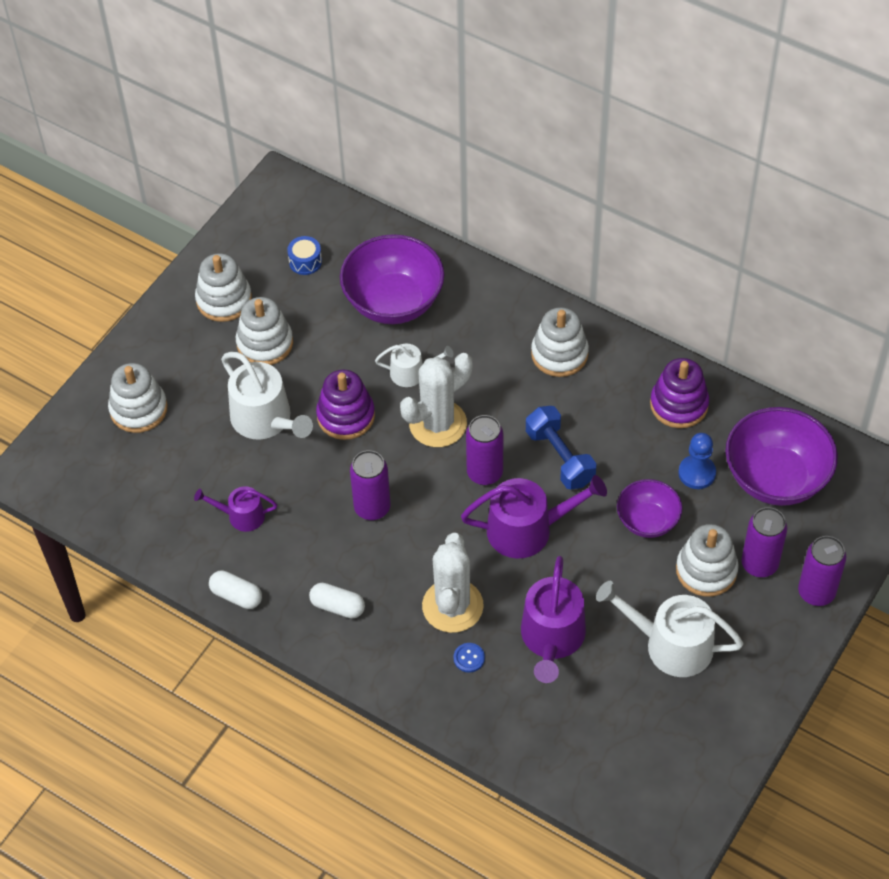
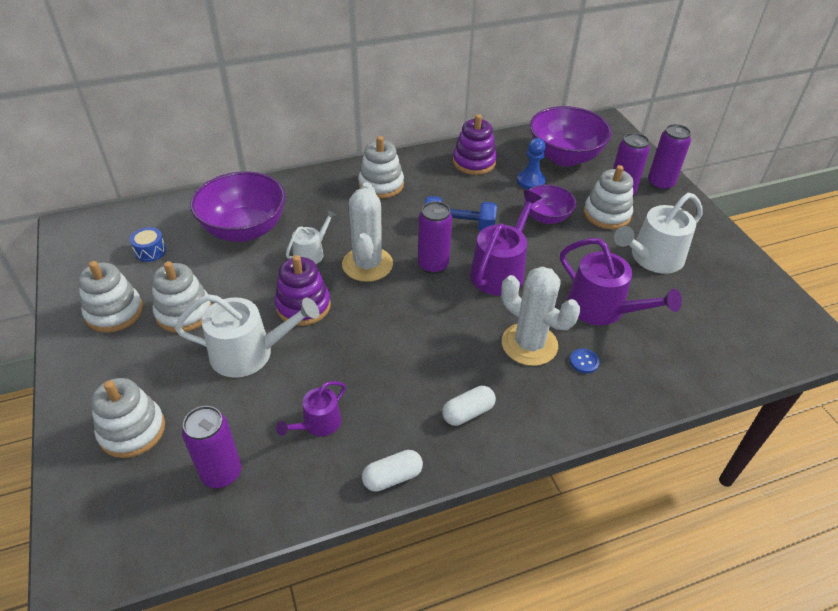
camera: 55 degrees left, 10 degrees down
(372, 508) = (398, 338): purple can -> purple can (221, 473)

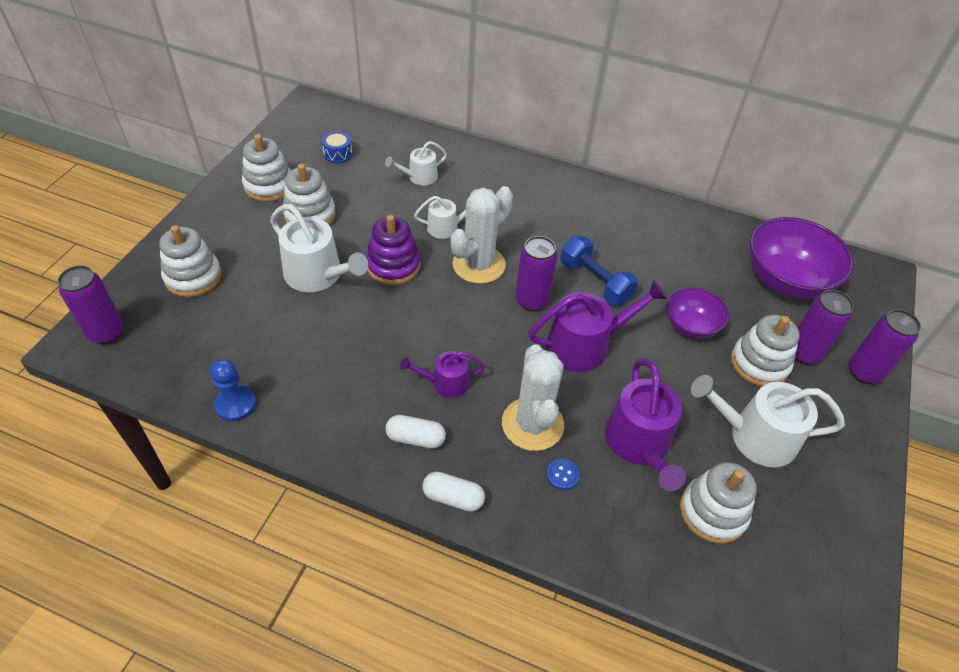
camera: 40 degrees right, 5 degrees up
(221, 473) = (210, 347): purple can -> purple can (106, 333)
(244, 229) = (419, 177): purple bowl -> white watering can
(318, 424) = (304, 361): purple watering can -> purple watering can (445, 383)
(381, 185) = (569, 204): white stacking toy -> white stacking toy (713, 512)
(392, 477) = (307, 440): white capsule -> white capsule (453, 497)
(474, 162) = (681, 232): purple stacking toy -> none
(530, 181) = (717, 283): blue pawn -> blue pawn (236, 404)

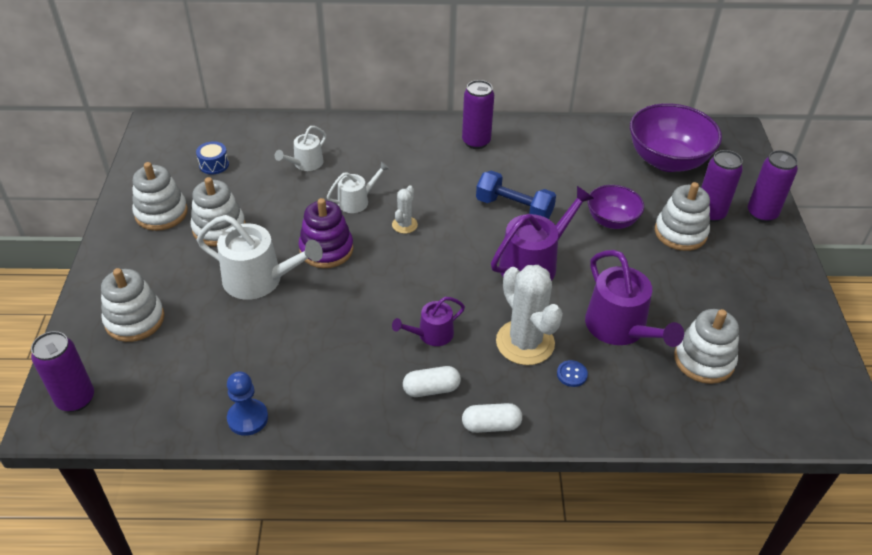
camera: 20 degrees left, 5 degrees down
(479, 265) = (404, 225): white cactus -> white cactus, size x0.49
(531, 301) = (468, 241): purple can -> purple can (476, 142)
(755, 436) = (706, 291): white watering can -> none

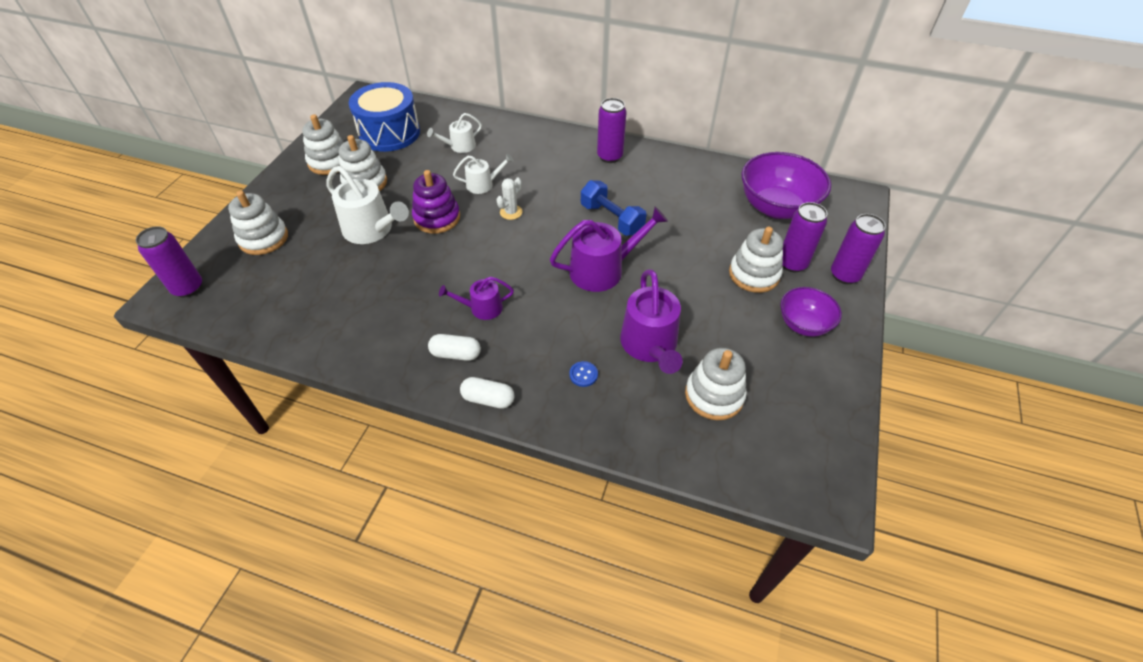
camera: 20 degrees right, 5 degrees up
(214, 165) = (389, 133): blue drum -> blue drum, size x2.48
(248, 418) = (299, 337): blue pawn -> none
(525, 342) = (557, 336): white cactus -> none
(611, 220) = (694, 249): purple bowl -> purple bowl (803, 324)

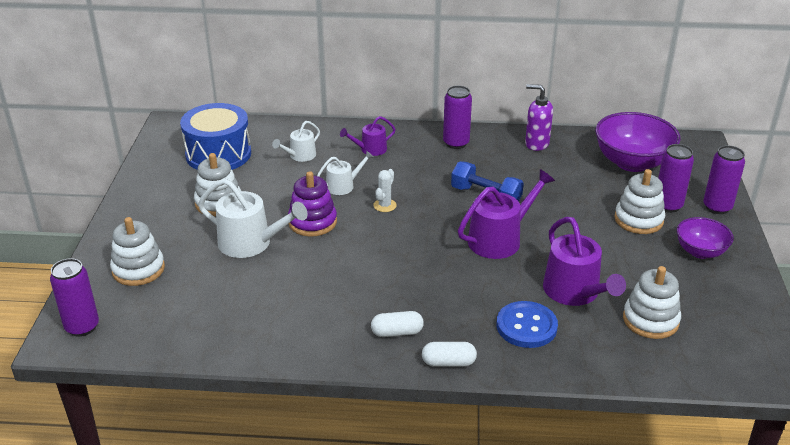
camera: 15 degrees left, 15 degrees down
(330, 162) = (169, 190): white stacking toy -> none
(482, 308) = (401, 290): purple watering can -> purple watering can (370, 149)
(583, 374) = (526, 326): blue button -> blue button, size x2.18
(688, 170) = (536, 144): none -> purple soap dispenser

